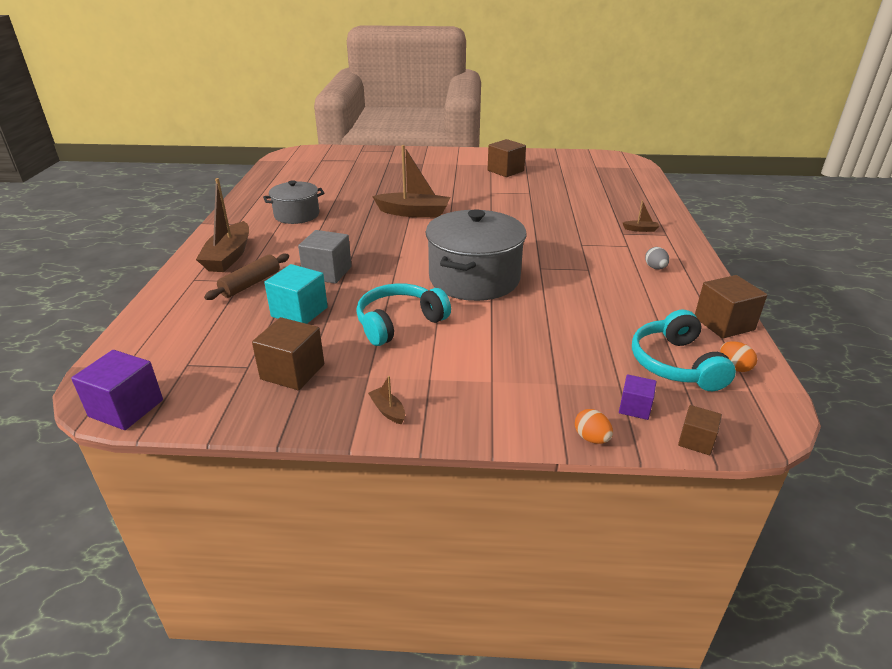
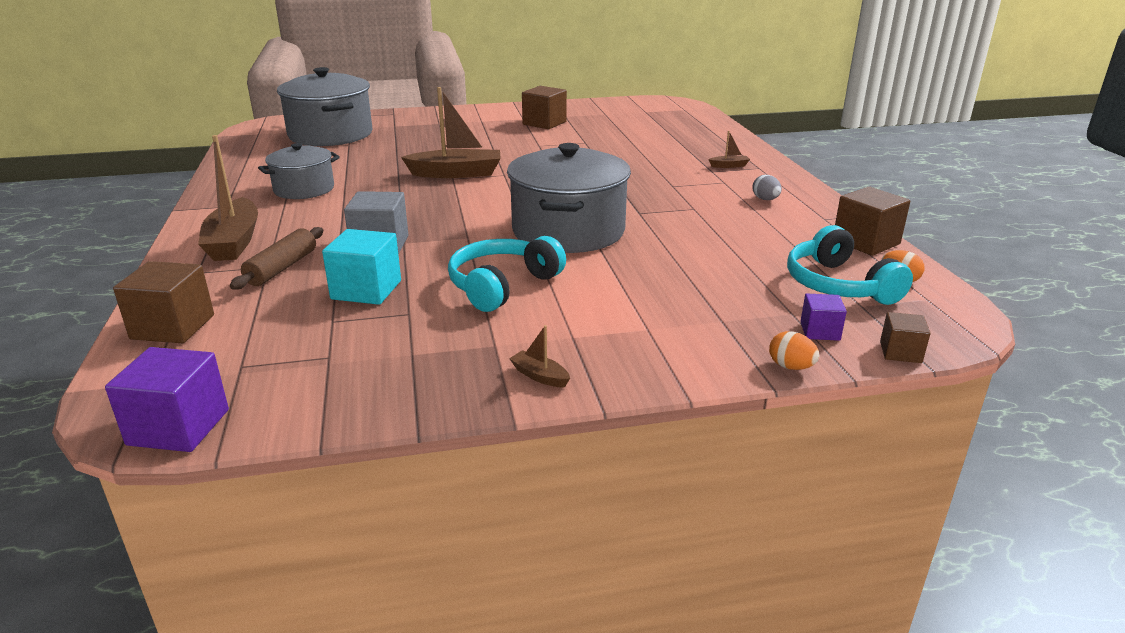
camera: 15 degrees left, 5 degrees down
(292, 372) = (393, 353): brown cube -> brown cube (173, 327)
(338, 166) = (330, 134): none -> grey pot

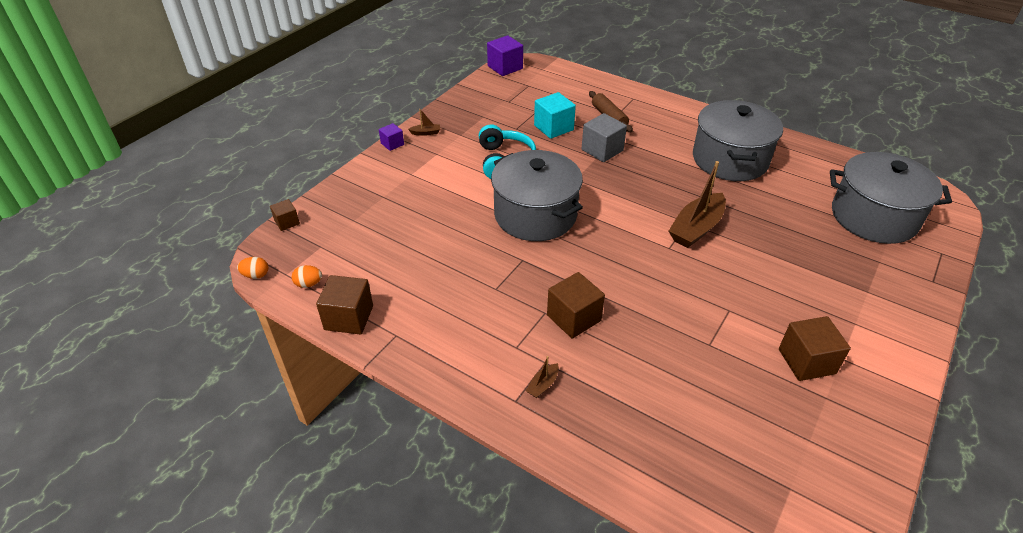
camera: 135 degrees right, 15 degrees up
(173, 327) = (581, 81): brown cube -> brown cube (574, 318)
(234, 242) = (662, 115): brown boat -> none
(304, 189) = (730, 159): grey pot -> grey pot, size x1.69
(765, 199) = (459, 337): grey egg -> none
(790, 367) = (333, 187): orange egg -> orange egg (256, 275)
(820, 331) = (332, 215): purple cube -> purple cube (392, 144)
(838, 285) = (342, 257): turquoise headphones -> none

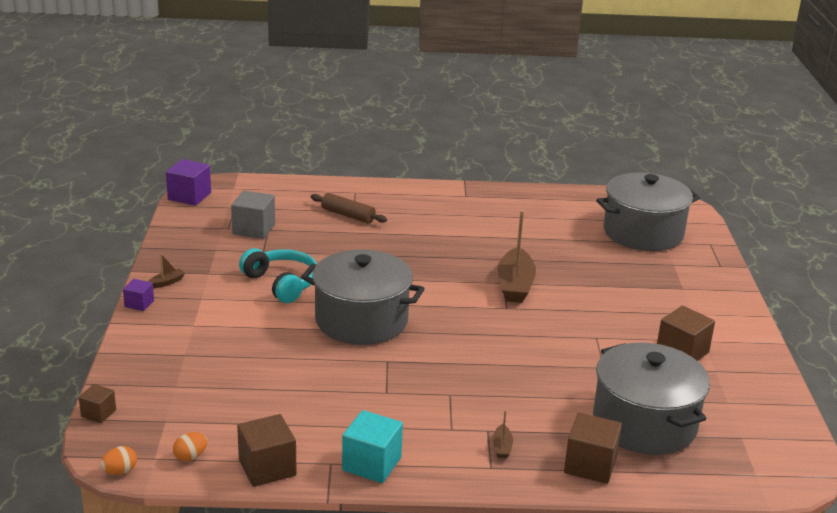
camera: 35 degrees left, 15 degrees down
(553, 128) = (301, 240): turquoise cube -> turquoise cube (371, 464)
(574, 318) = (478, 389): brown cube -> brown cube (590, 465)
(602, 150) = (370, 246): grey cube -> grey cube (254, 229)
(730, 159) = (492, 221): grey pot -> grey pot (644, 423)

